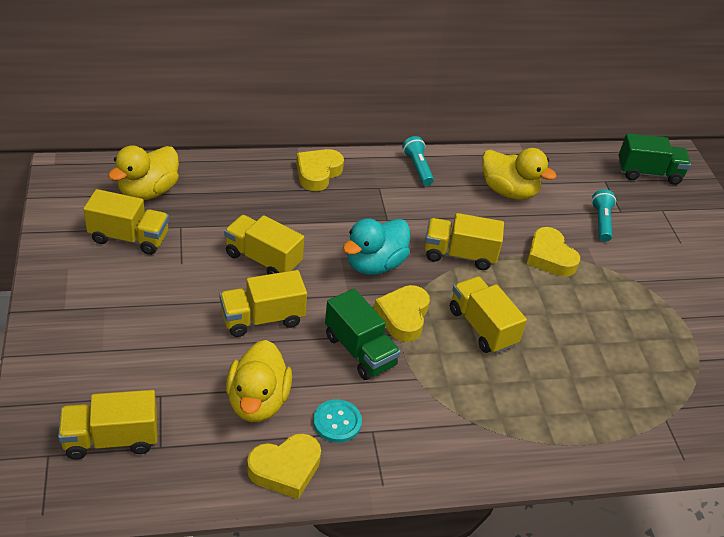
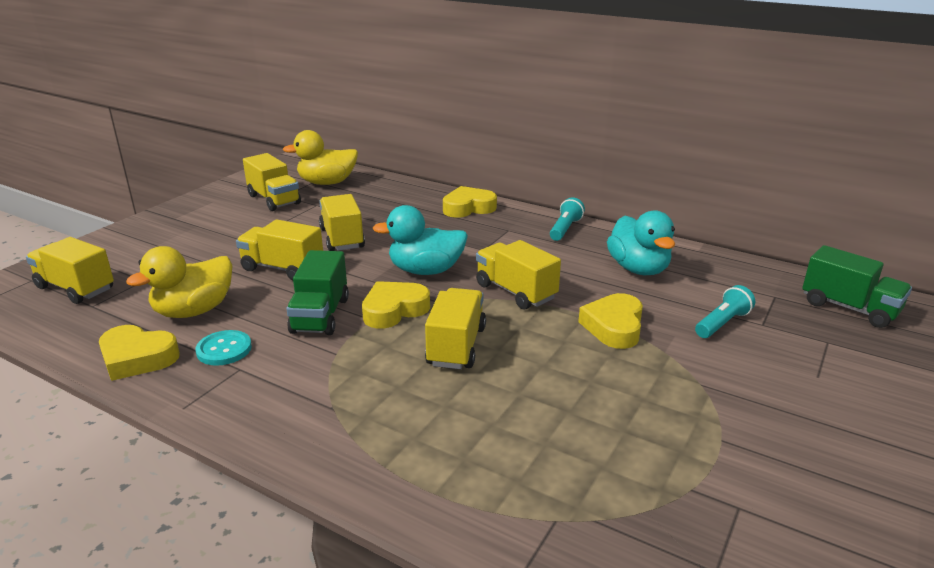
camera: 45 degrees right, 15 degrees down
(508, 191) = (638, 269): yellow duck -> turquoise duck

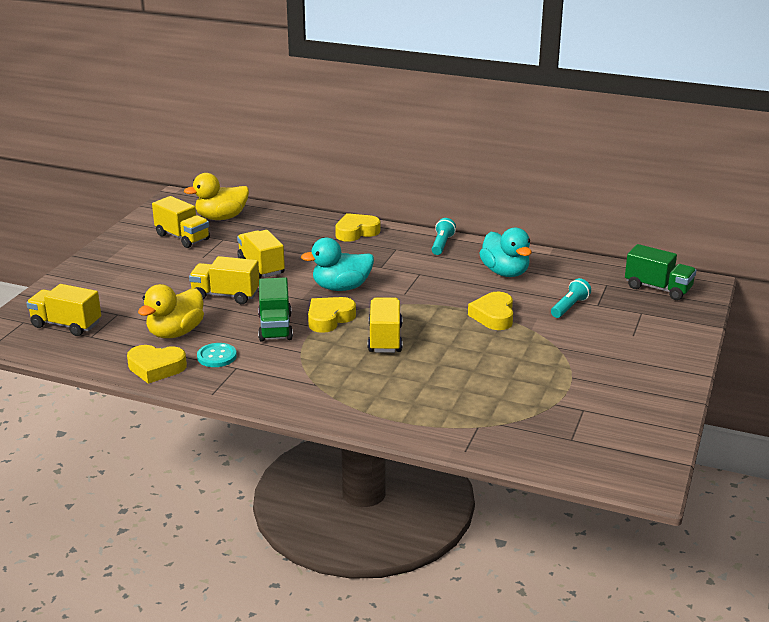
camera: 10 degrees left, 0 degrees up
(515, 292) = (416, 297): yellow truck -> none

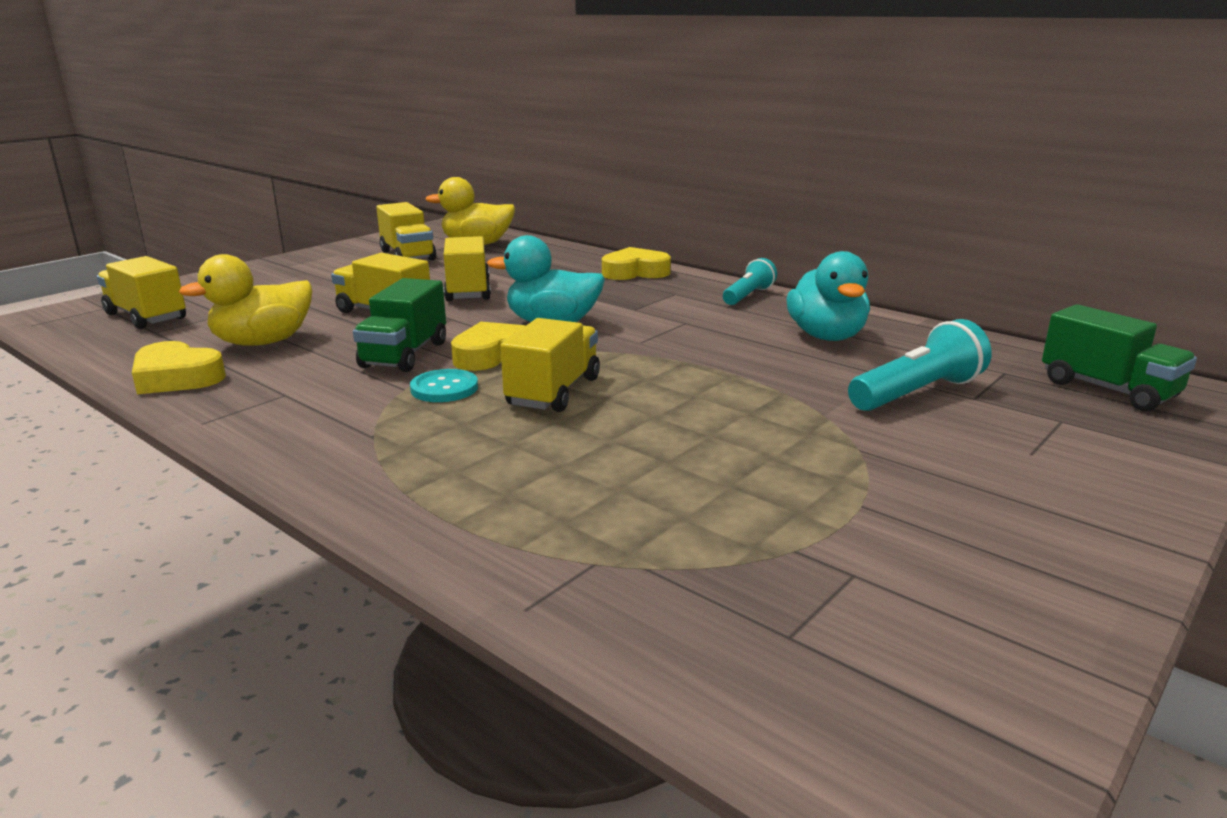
camera: 20 degrees right, 5 degrees down
(217, 356) = (277, 377): turquoise button -> turquoise button (444, 388)
(493, 316) = (766, 387): yellow heart -> none
(569, 307) = (917, 393): turquoise flashlight -> turquoise flashlight, size x1.53

